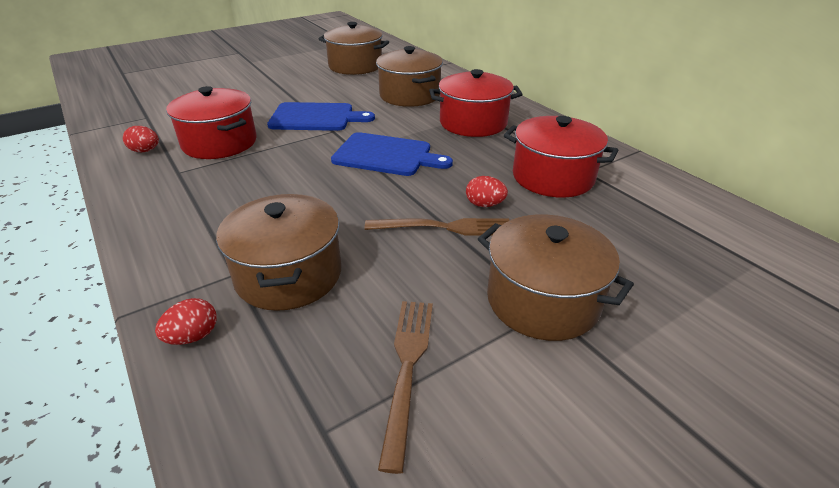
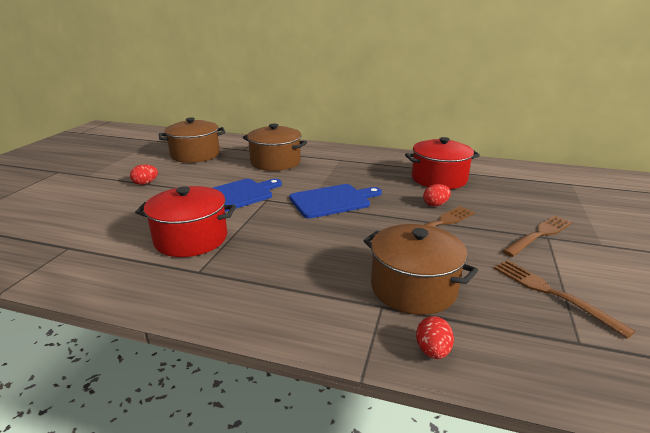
camera: 40 degrees left, 10 degrees down
(145, 151) = (129, 271): red egg -> red egg (145, 183)
(473, 123) = (346, 166): red pot -> none
(542, 300) = (539, 234): brown pot -> brown fork

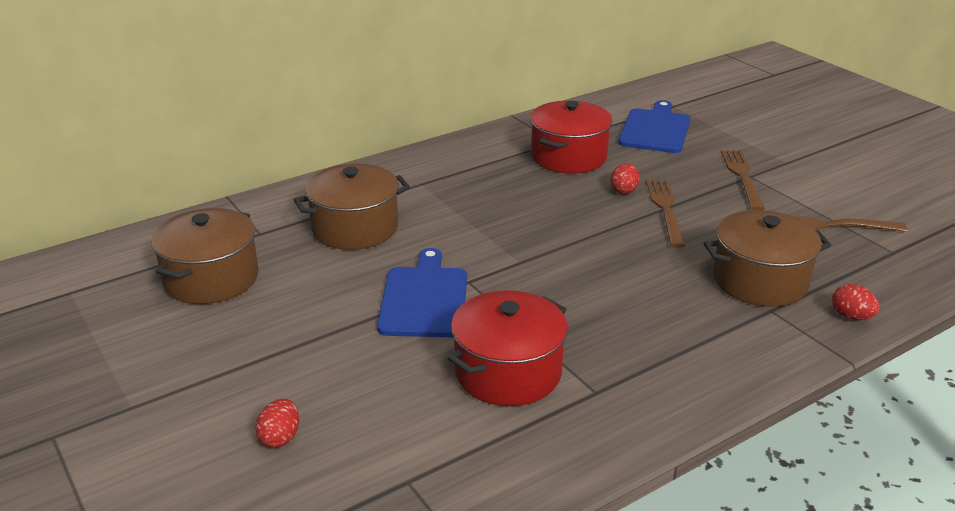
camera: 50 degrees left, 5 degrees up
(145, 183) = (263, 357): red egg -> red egg (280, 438)
(332, 201) = (533, 241): blue cutting board -> blue cutting board (655, 129)

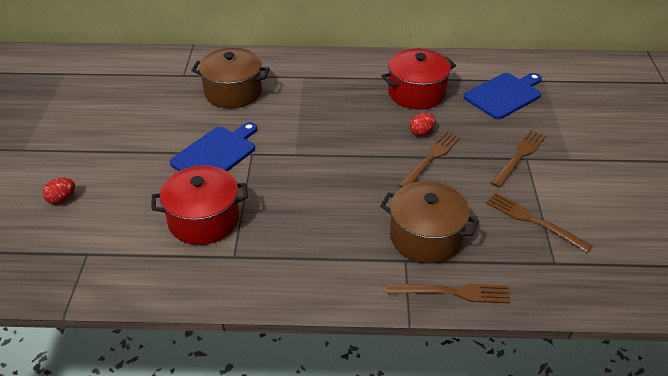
camera: 35 degrees right, 10 degrees up
(211, 278) = (131, 93): brown pot -> none
(851, 316) = (454, 292): red egg -> brown fork

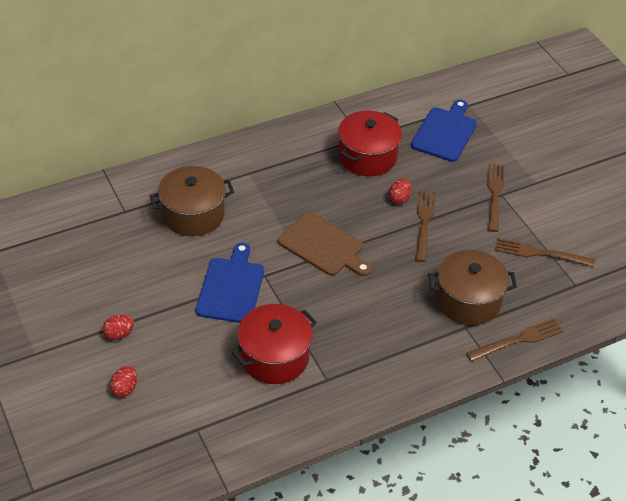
camera: 30 degrees left, 5 degrees up
(97, 157) = (119, 334): none -> red egg
(322, 148) = (323, 246): none -> brown cutting board

